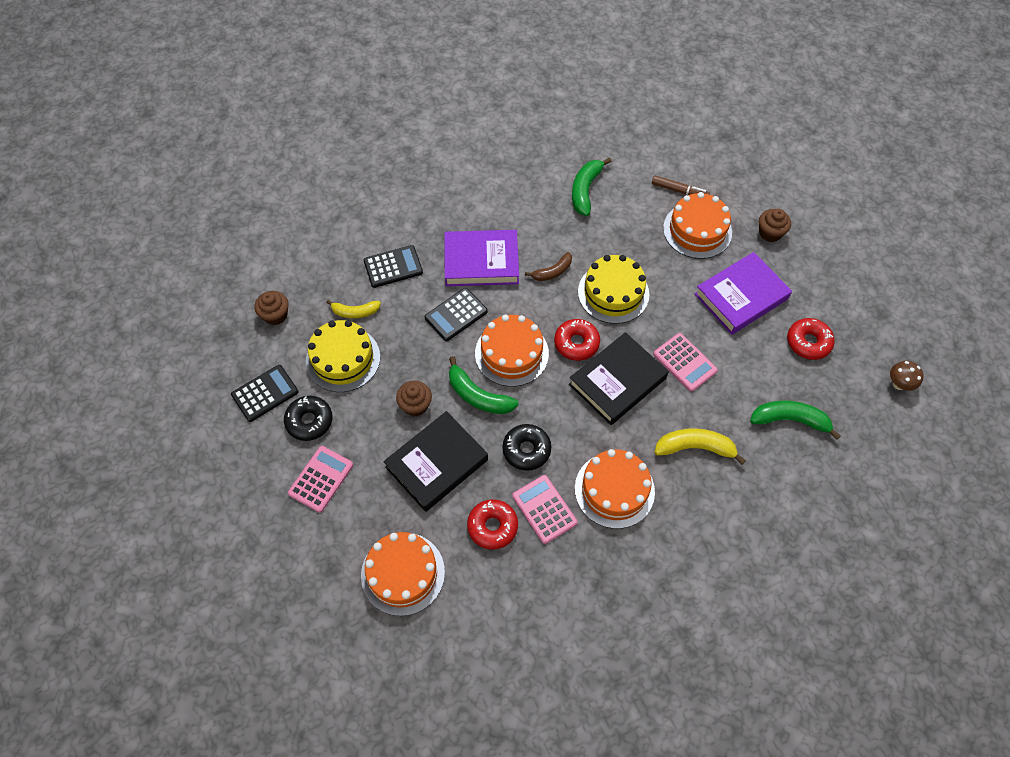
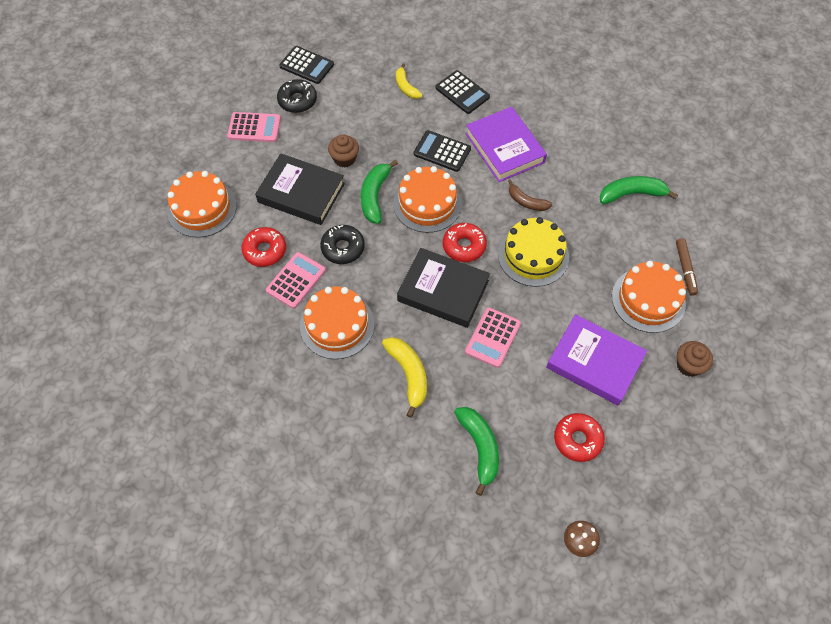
camera: 65 degrees right, 0 degrees up
(275, 315) = (375, 42): brown cupcake -> none
(343, 359) = (360, 97): yellow cake -> none

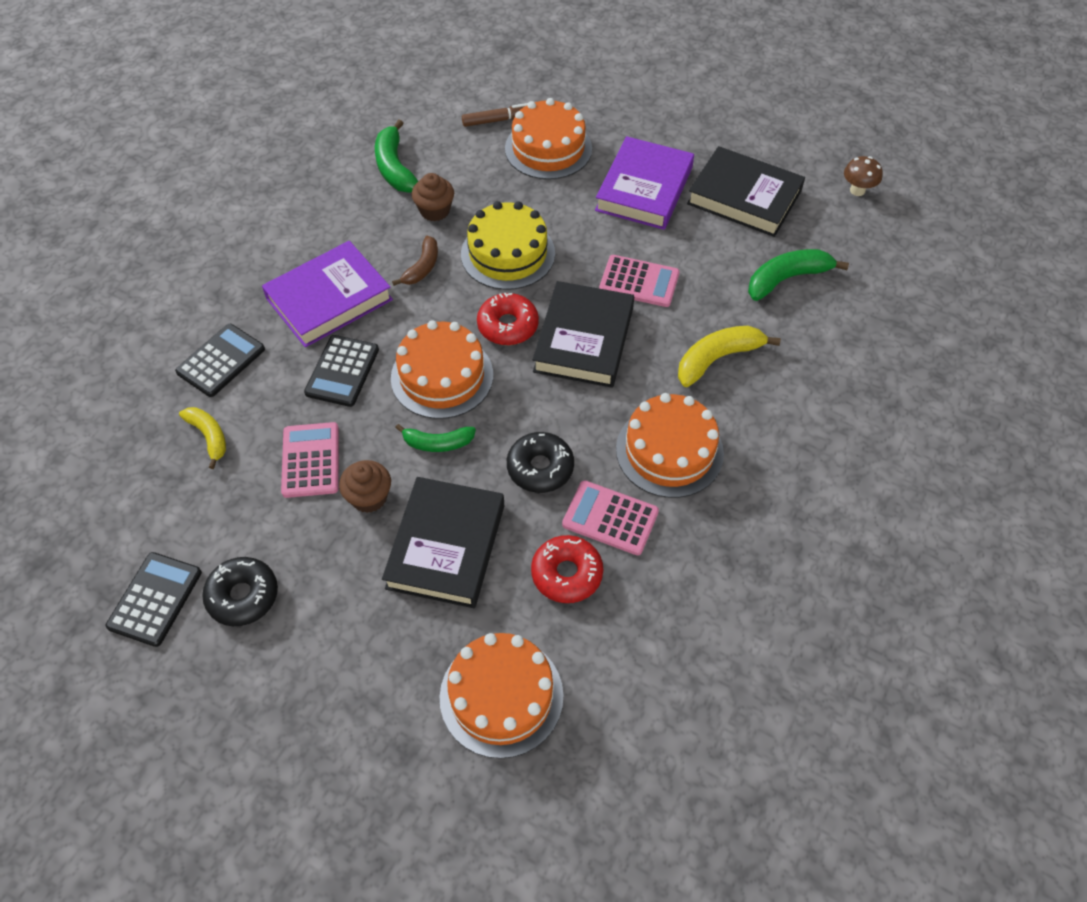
camera: 100 degrees left, 5 degrees down
(254, 128) = (311, 654): pink calculator -> pink calculator (311, 460)
(375, 196) = (437, 443): green banana -> green banana, size x0.66
(406, 87) = (209, 437): yellow banana -> yellow banana turned 90 degrees counterclockwise
(577, 439) = (744, 197): red donut -> black book
(688, 365) = (624, 116): brown cupcake -> brown cupcake (435, 210)

